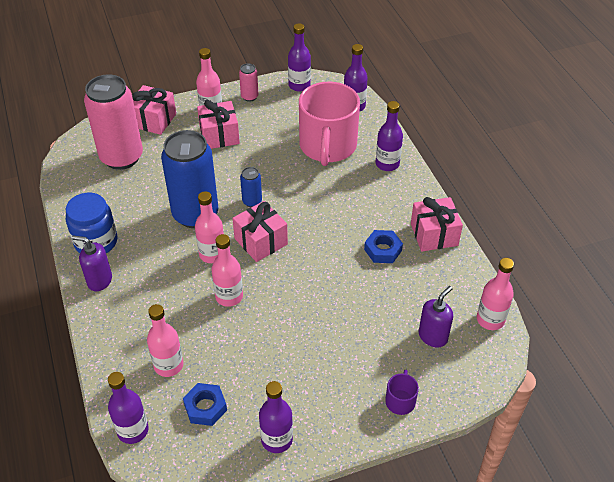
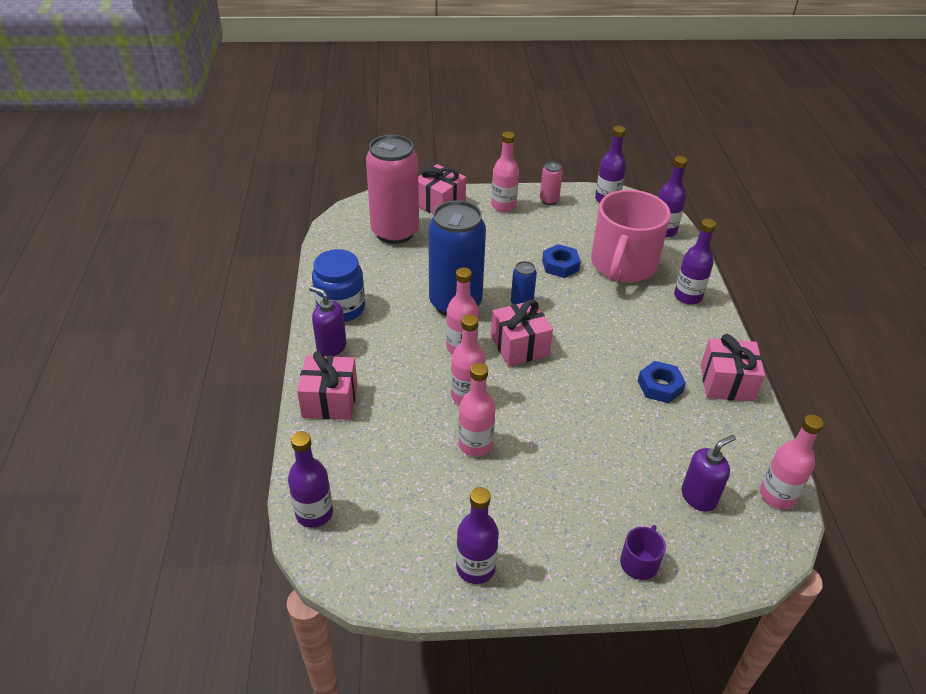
camera: 15 degrees right, 5 degrees down
(168, 365) = (377, 452): pink bottle -> pink bottle (475, 444)
(205, 407) = (403, 509): blue nut -> blue nut (560, 265)
(219, 135) = (505, 231): pink gift -> pink gift (330, 401)

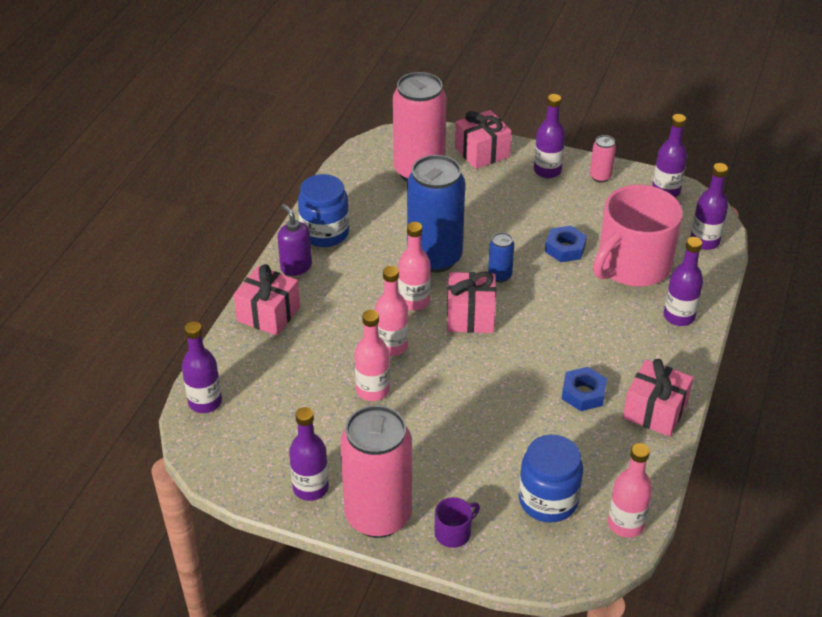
camera: 25 degrees right, 0 degrees up
(503, 206) = (547, 171): pink bottle -> purple bottle
(559, 572) = (378, 516): none -> pink can
(699, 497) = (548, 500): purple soap dispenser -> blue jar

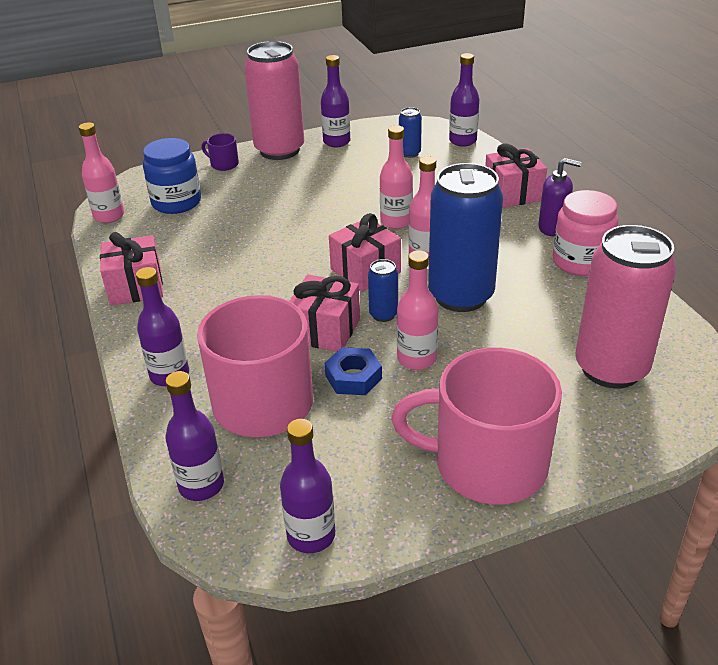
camera: 140 degrees right, 5 degrees down
(272, 419) = (409, 153): none -> blue can
(324, 233) = (580, 262): blue jar -> pink jar
(372, 390) = (370, 194): pink bottle -> pink bottle (416, 359)
(453, 533) = (224, 164): purple mug -> purple mug turned 105 degrees clockwise
(482, 152) = (591, 439): pink gift -> pink gift (325, 330)
(547, 171) = (487, 464): purple bottle -> pink mug
(583, 393) = (208, 268): blue nut -> none
(600, 177) = (416, 500): pink can -> none

